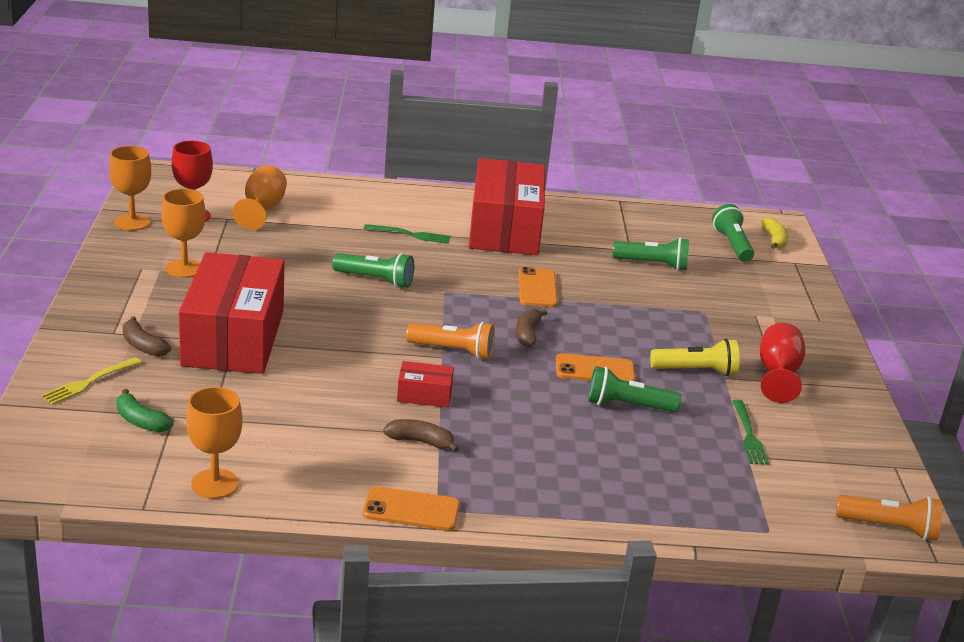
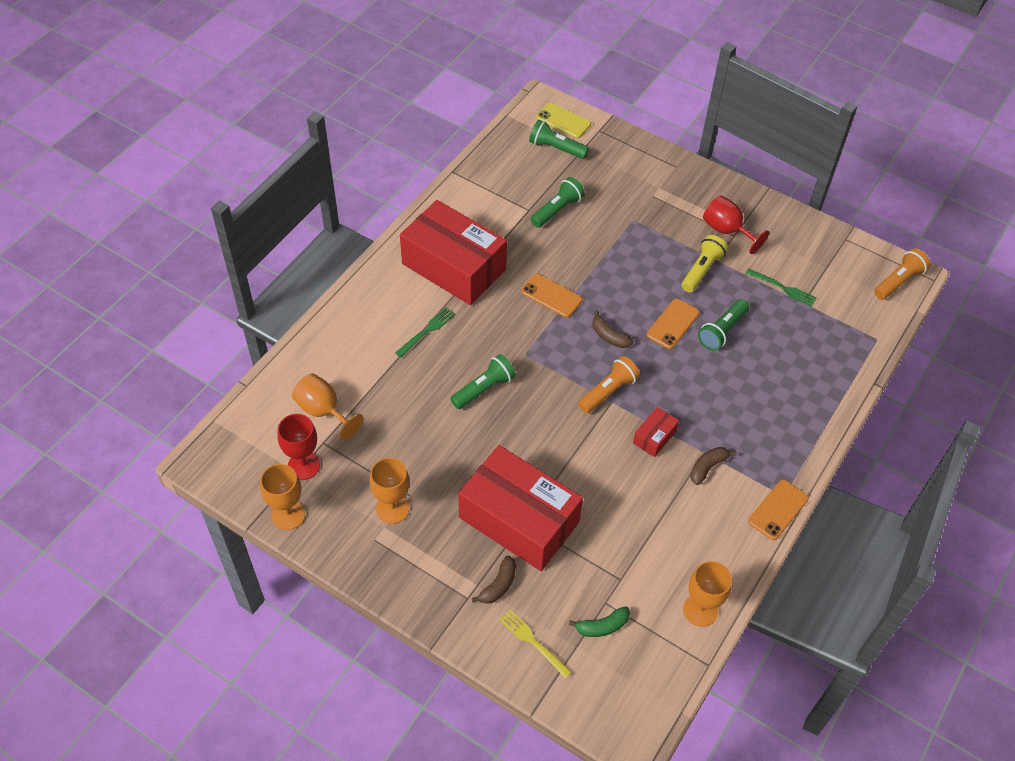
camera: 55 degrees left, 25 degrees up
(89, 382) = (532, 641): yellow fork -> yellow fork turned 150 degrees clockwise
(143, 346) = (499, 585): brown banana -> brown banana turned 45 degrees counterclockwise
(774, 240) = (563, 121): yellow banana -> yellow phone

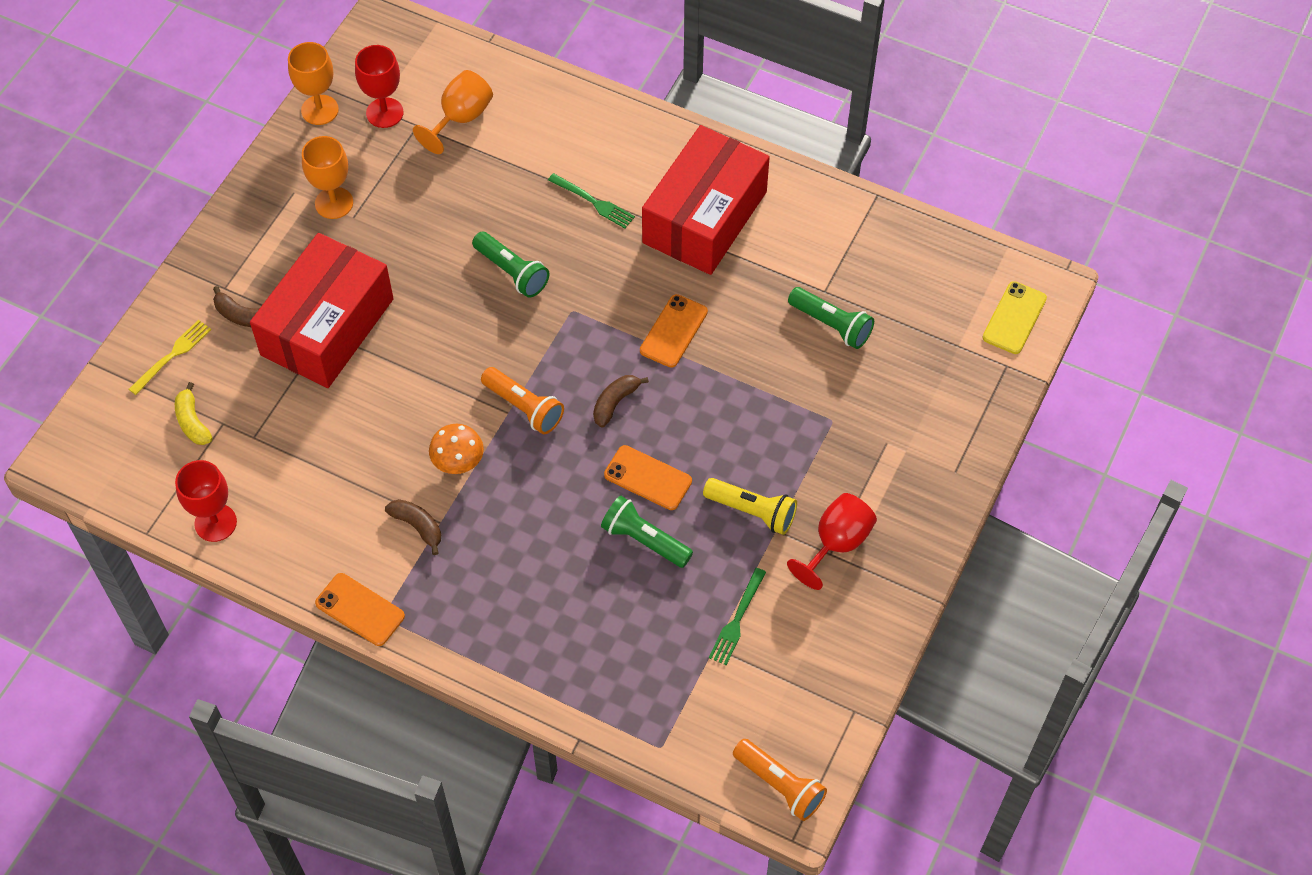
camera: 85 degrees right, 5 degrees up
(556, 148) = (954, 313): green flashlight -> none
(602, 626) = (192, 422): green banana -> yellow banana
(654, 437) = (458, 463): red box -> orange mushroom
(700, 610) = (215, 523): orange goblet -> red goblet

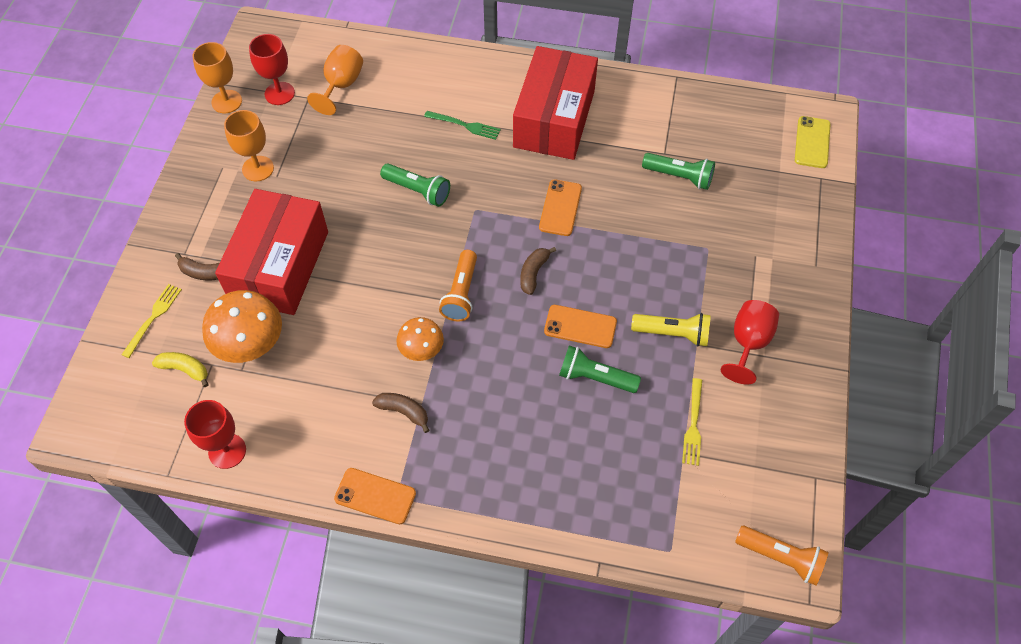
camera: 15 degrees left, 0 degrees up
(192, 422) = (185, 369): yellow banana -> yellow banana turned 150 degrees clockwise
(271, 414) = (251, 347): none -> orange mushroom
(524, 407) = (461, 293): orange flashlight -> orange flashlight turned 75 degrees clockwise
(737, 620) = (693, 425): green fork -> yellow fork

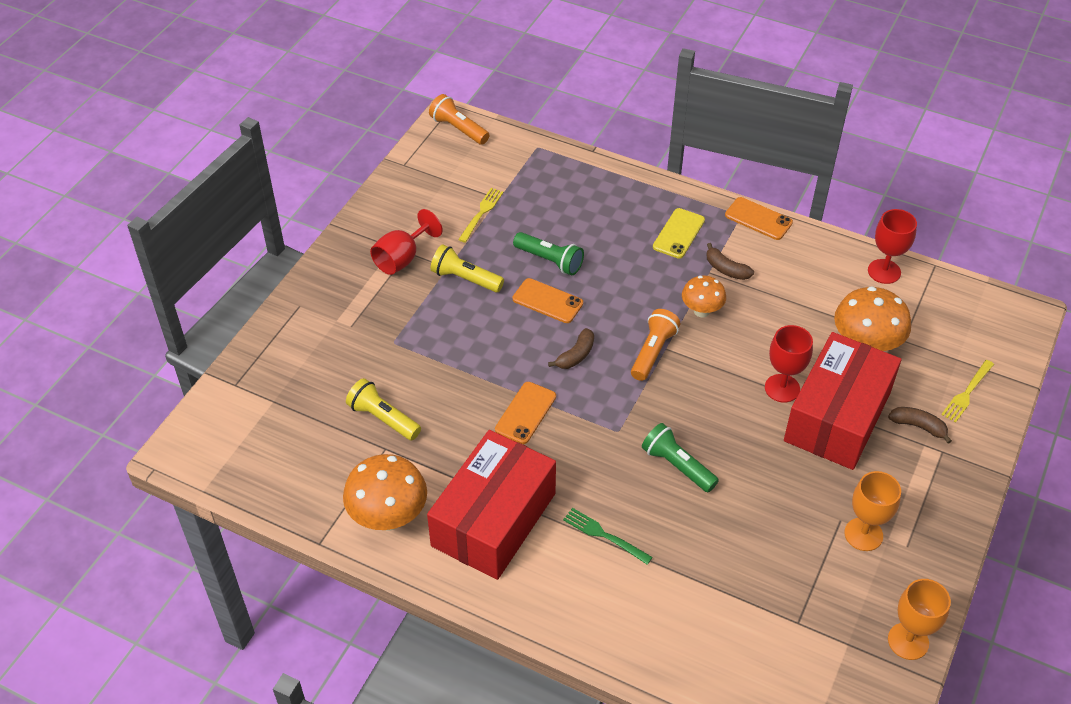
camera: 165 degrees left, 10 degrees down
(185, 369) = (929, 341): yellow banana -> none
(279, 93) = (836, 637): red goblet -> red goblet (782, 388)
(341, 85) = (753, 631): orange goblet -> none
(635, 103) = (388, 518): none -> orange mushroom
(679, 176) = (383, 418): green flashlight -> yellow flashlight
(812, 142) = (216, 424): yellow phone -> yellow phone (678, 233)

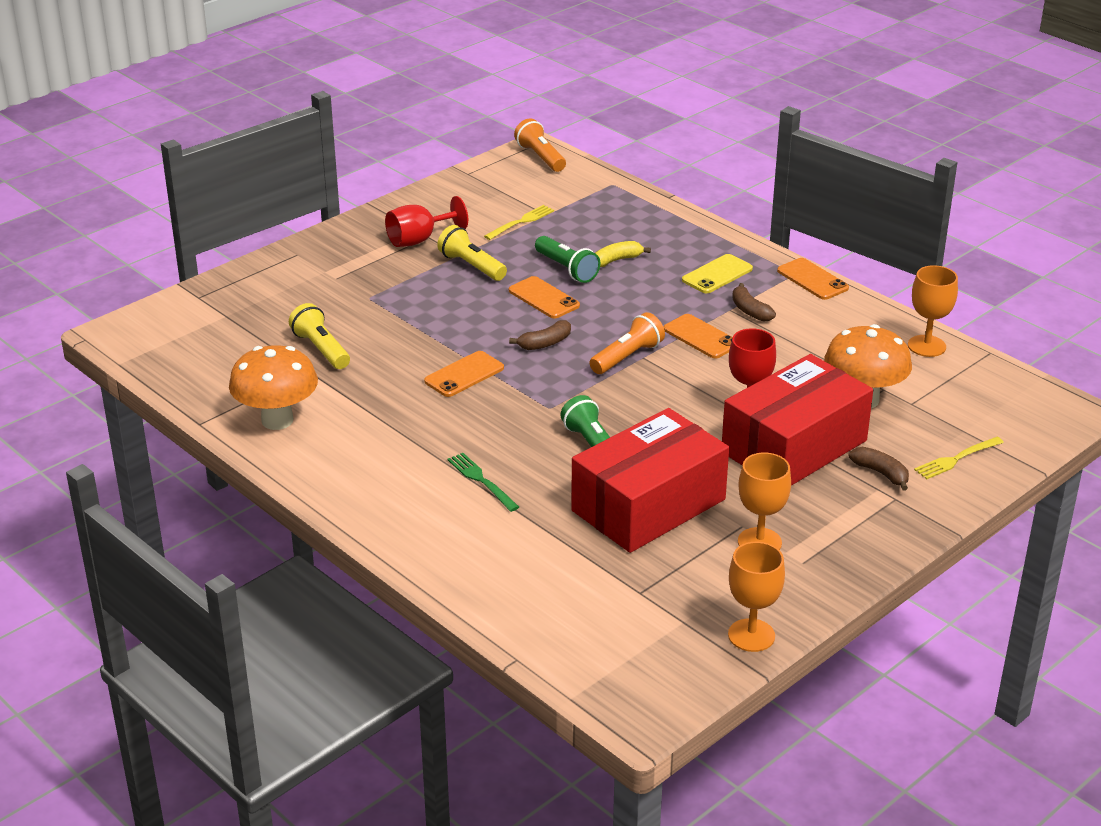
camera: 20 degrees right, 15 degrees down
(494, 519) = (378, 444): red box -> red box (648, 505)
(587, 238) = (616, 260): none -> yellow banana
(701, 311) = (701, 337): orange mushroom -> orange phone
(884, 271) = (926, 346): red goblet -> orange goblet

